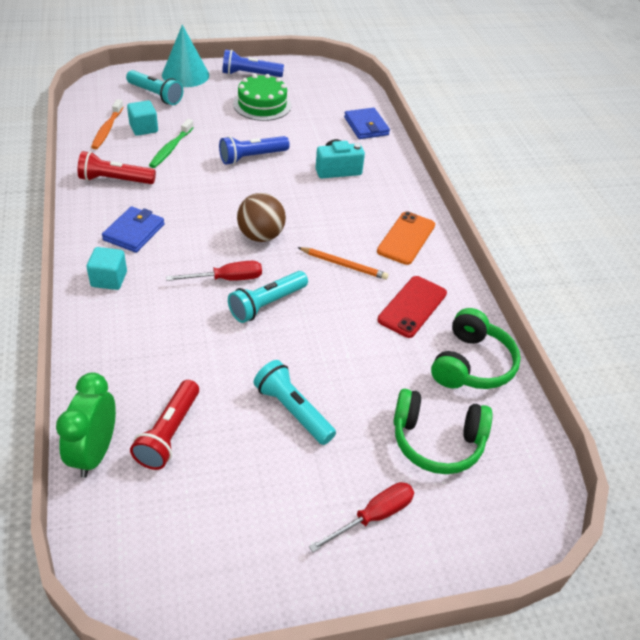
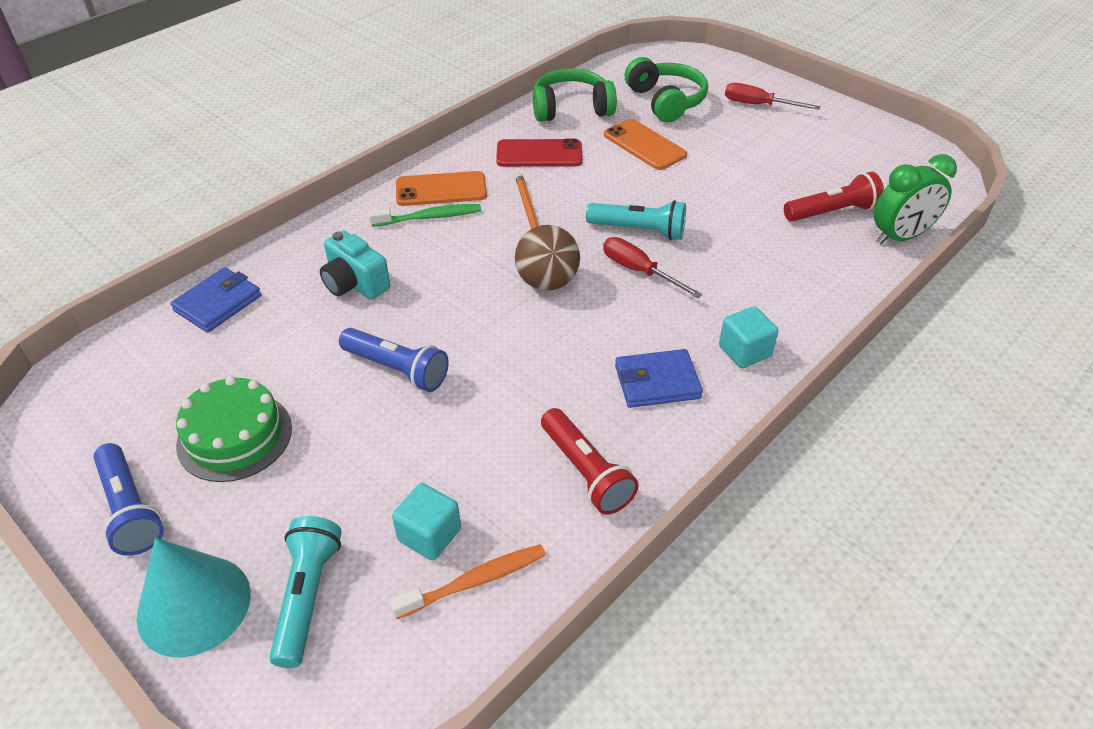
camera: 120 degrees left, 0 degrees up
(171, 148) = (454, 464): green toothbrush -> green toothbrush (429, 217)
(293, 410) = (728, 167): turquoise flashlight -> none
(373, 376) = (644, 145): none -> orange phone

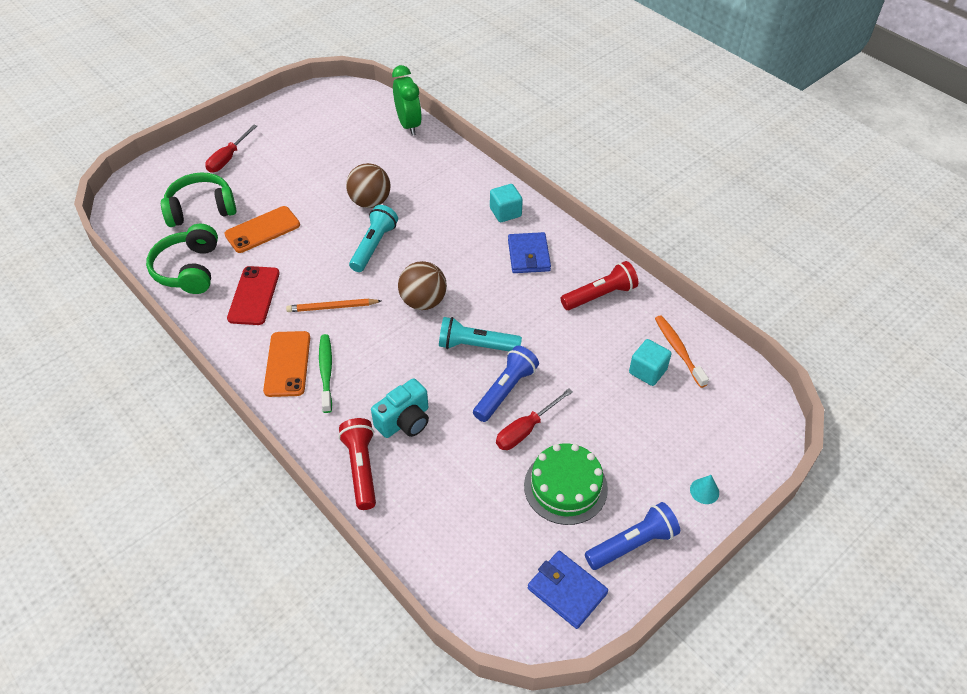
camera: 85 degrees left, 5 degrees up
(194, 605) = (704, 491): turquoise cone -> turquoise cone, size x0.41
(218, 303) = (414, 520): blue wallet -> blue wallet (567, 591)
(307, 597) = (694, 431): turquoise flashlight -> turquoise flashlight (476, 346)
(639, 271) = (420, 251): red screwdriver -> red screwdriver (526, 429)
(721, 219) = (370, 202): none -> brown ball
(832, 212) = (375, 148): red flashlight -> red flashlight (361, 468)

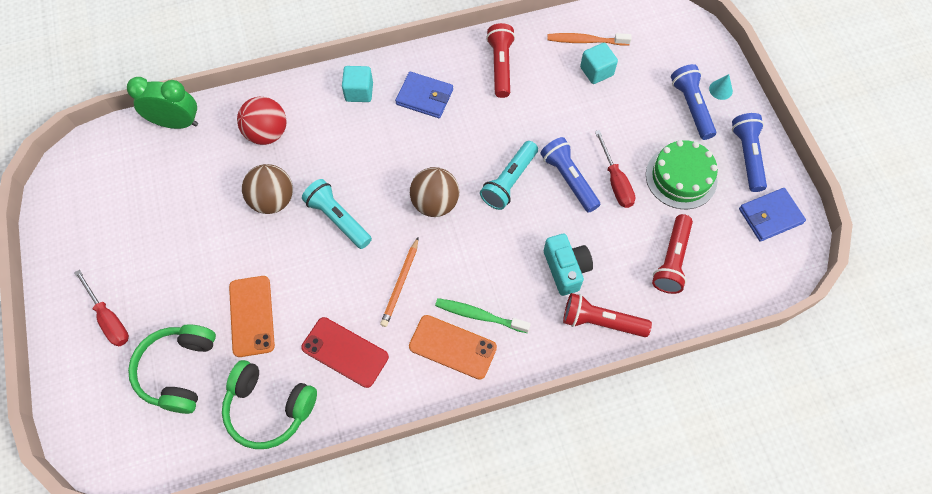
camera: 65 degrees left, 15 degrees up
(430, 175) = (267, 133): none -> red ball
(460, 509) = (671, 260): none -> red flashlight
(661, 469) = (691, 107): none -> blue flashlight

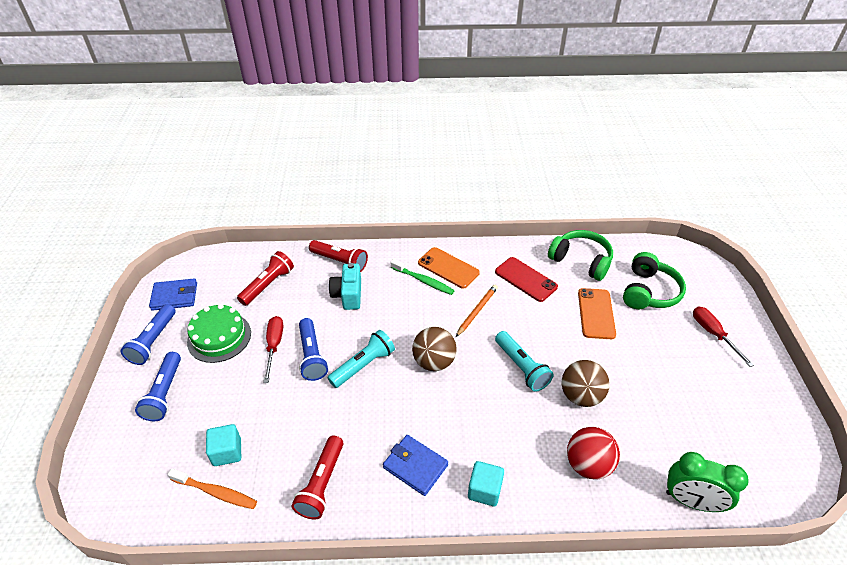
camera: 165 degrees left, 20 degrees down
(720, 90) = (125, 403): turquoise cone -> none

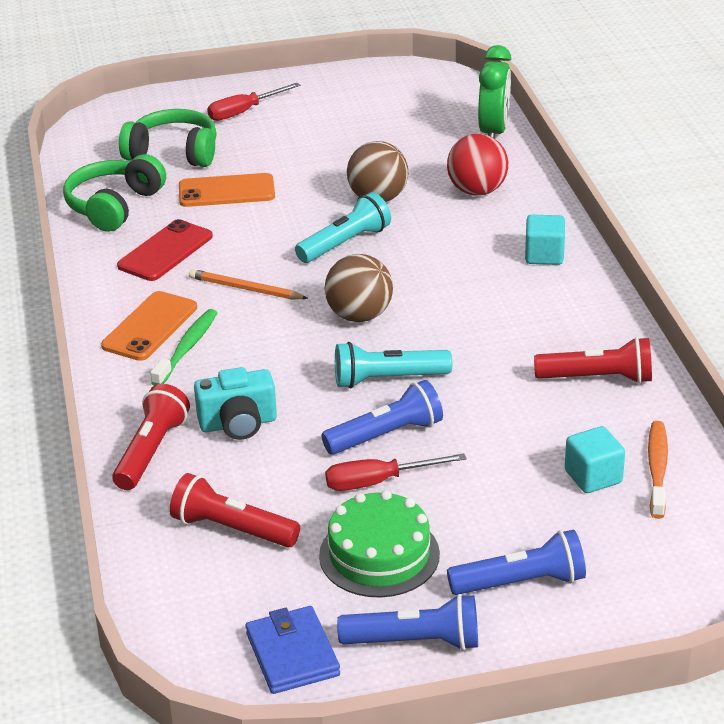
camera: 100 degrees left, 10 degrees down
(363, 365) = (388, 379): turquoise flashlight -> turquoise flashlight turned 45 degrees counterclockwise
(415, 466) = (536, 308): blue wallet -> none

